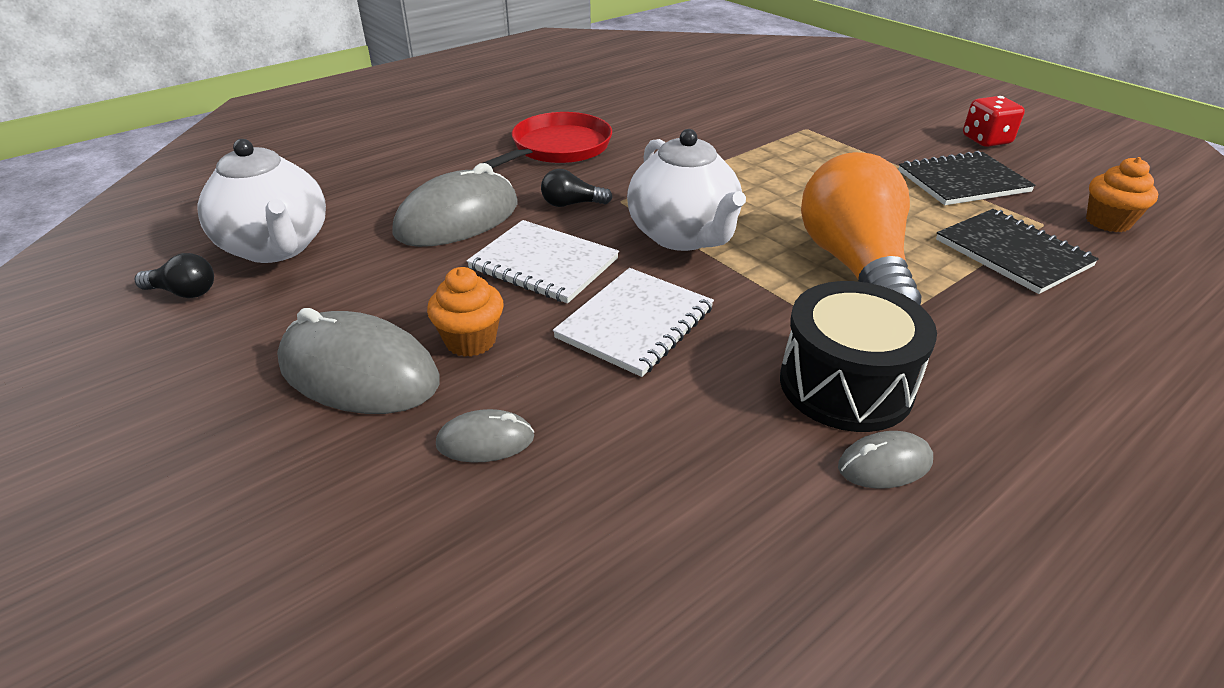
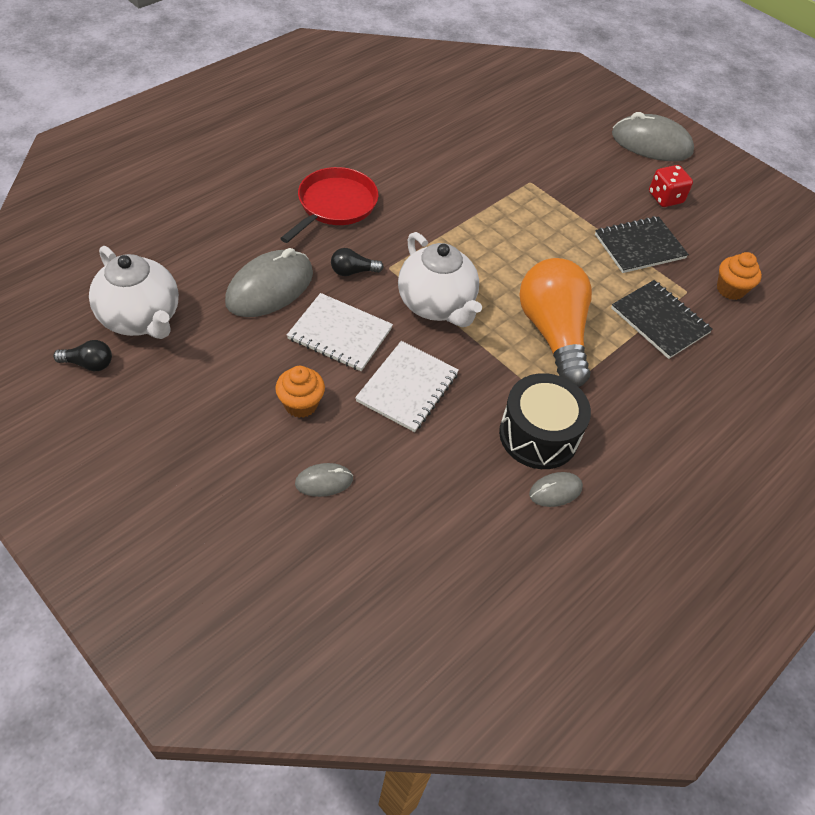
camera: 10 degrees left, 15 degrees up
(359, 373) = (233, 432): grey mouse -> grey mouse (651, 144)

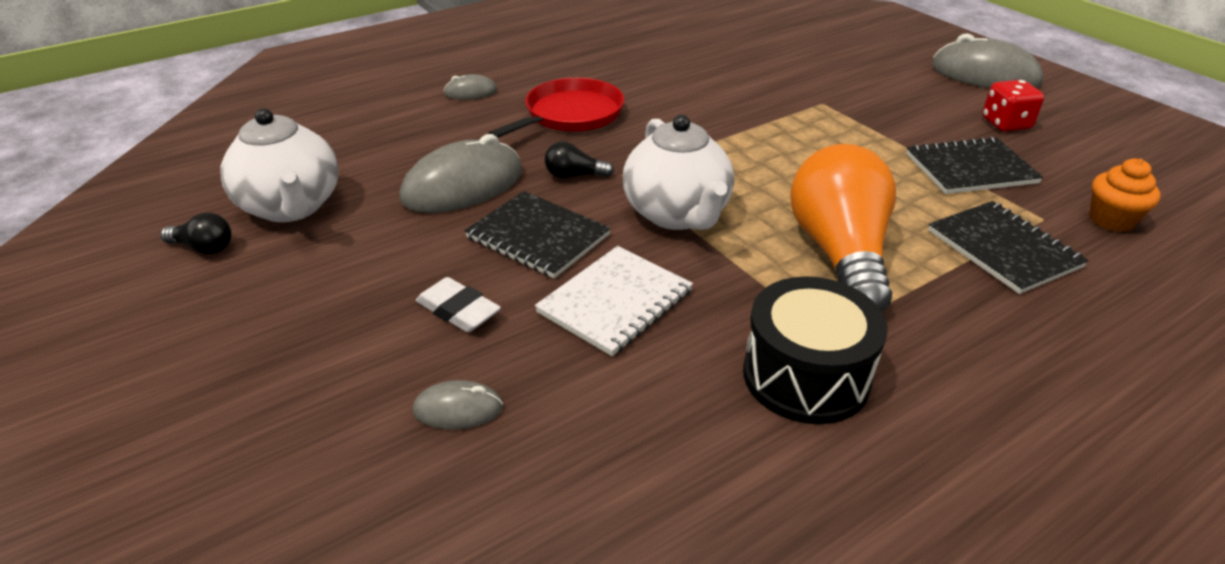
camera: 15 degrees right, 15 degrees down
(301, 404) = (458, 310): orange cupcake -> white eraser
(340, 334) = (538, 236): white notebook -> black notebook
(555, 491) = (826, 457): grey mouse -> grey mouse (471, 92)

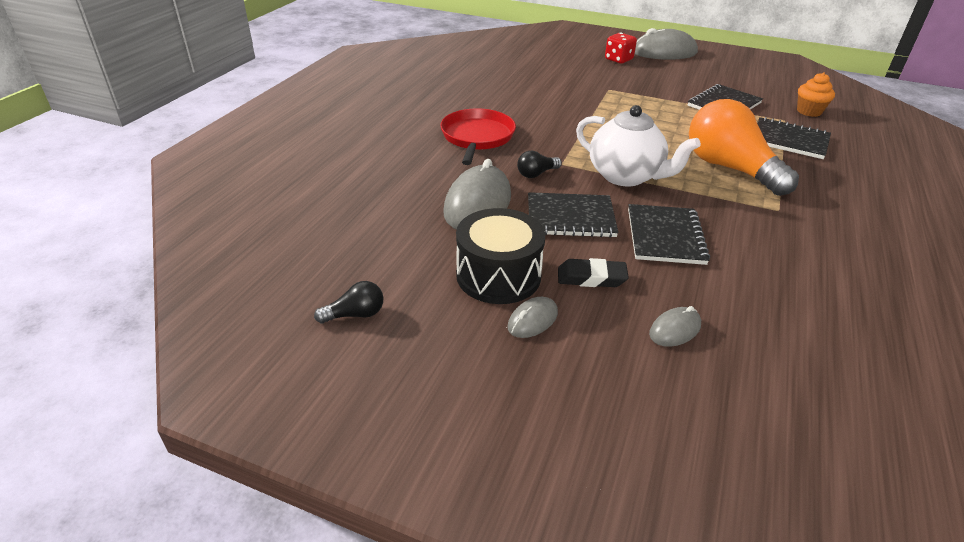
camera: 35 degrees left, 0 degrees up
(292, 207) = (378, 261): white teapot -> none
(458, 310) = (591, 278): white eraser -> black eraser
(471, 92) = (386, 142): grey mouse -> grey mouse (532, 320)
(615, 302) = (665, 236): white notebook -> black notebook
(806, 376) = (798, 234): black drum -> black drum (498, 275)
(1006, 124) = (707, 76): red dice -> red dice (618, 60)

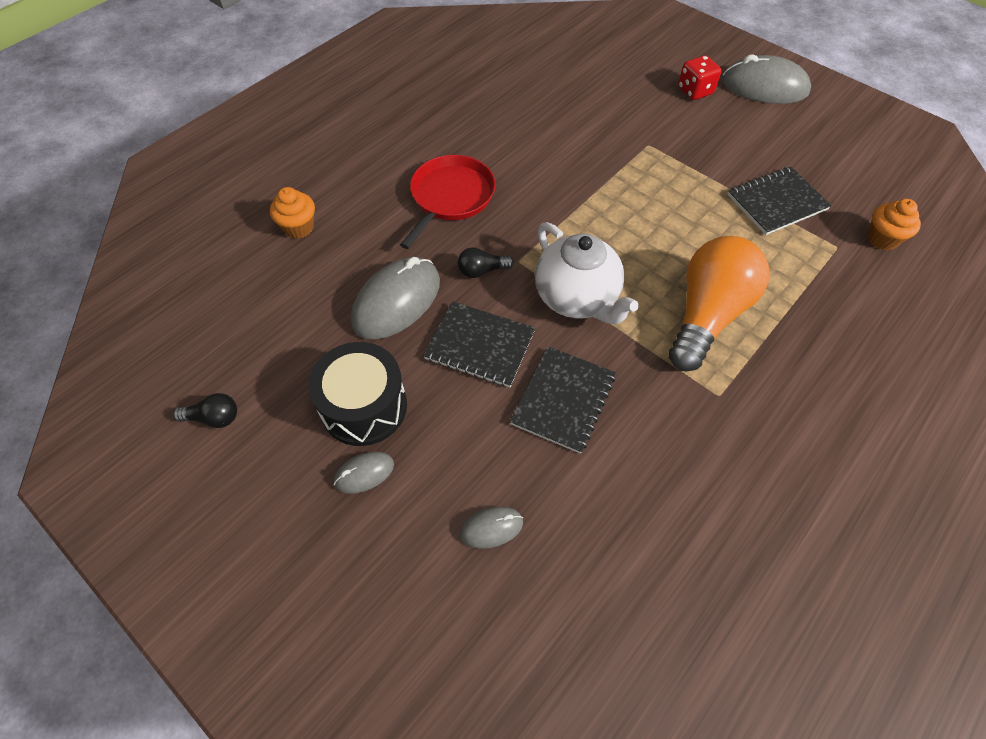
camera: 20 degrees right, 20 degrees up
(354, 174) = (299, 227): none -> orange cupcake
(591, 278) = (451, 436): black eraser -> none
(730, 168) = (707, 315): orange light bulb -> orange light bulb turned 45 degrees clockwise
(789, 140) = (816, 285): black notebook -> none

